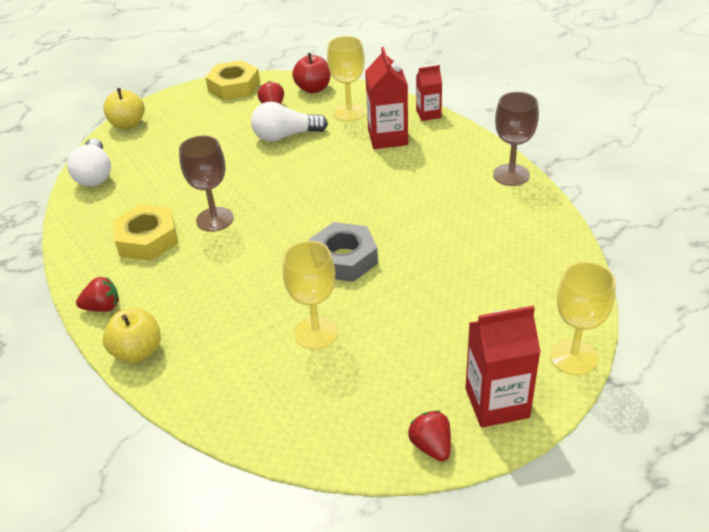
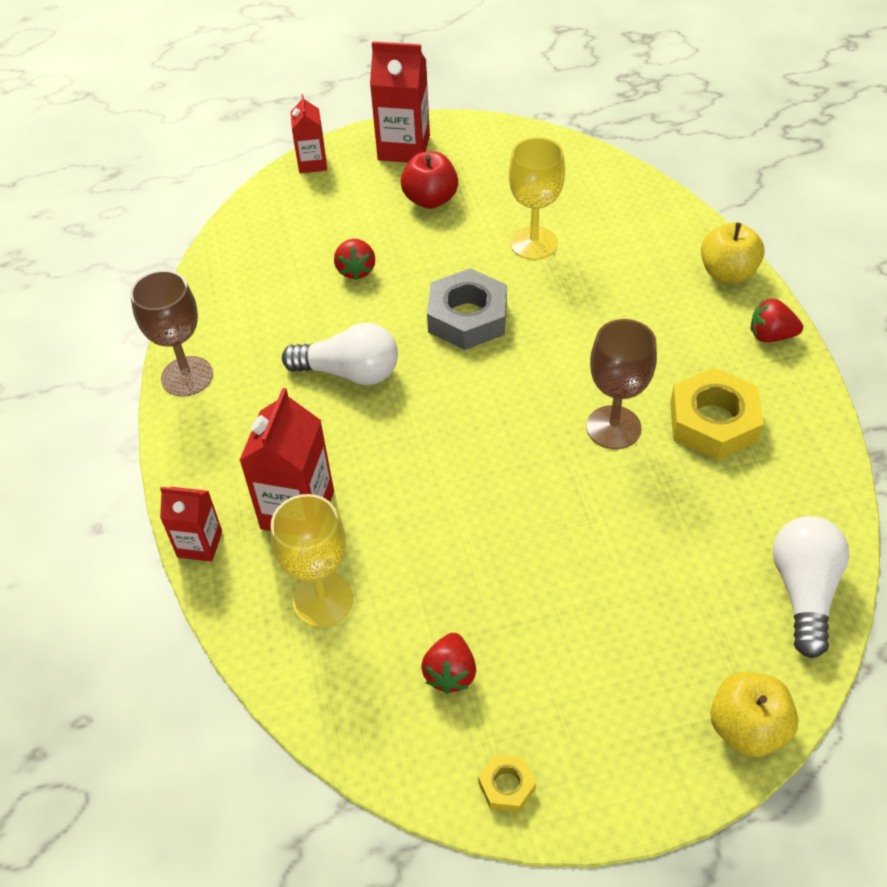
camera: 160 degrees left, 10 degrees up
(234, 86) = (506, 786): yellow nut -> yellow nut, size x0.48
(285, 136) = (456, 575): white light bulb -> white light bulb (349, 372)
(313, 89) = (351, 705): red apple -> red apple (430, 199)
(431, 446) = (476, 134): red strawberry -> red strawberry (356, 270)
(573, 357) = (312, 163): yellow goblet -> red carton

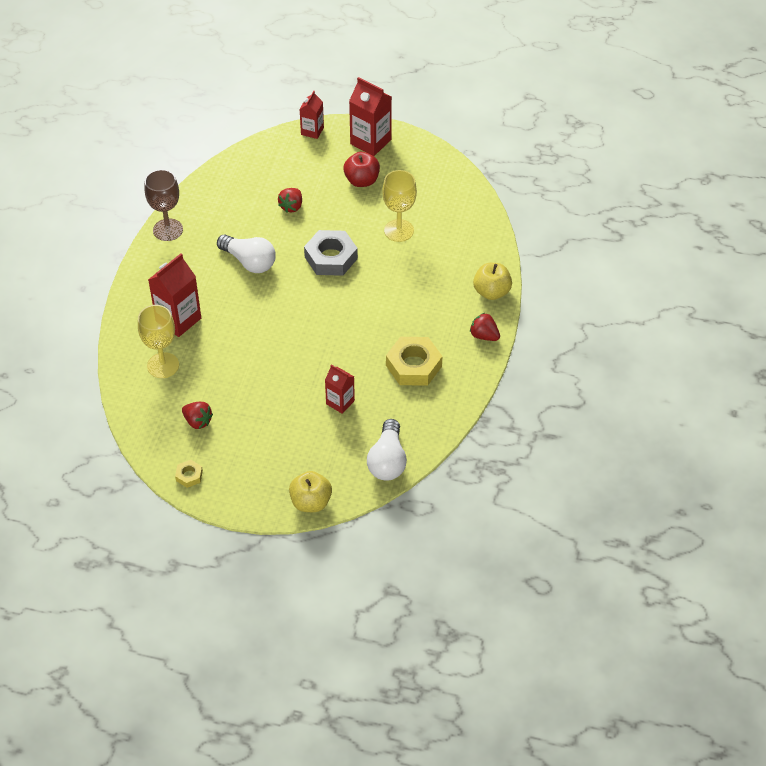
camera: 25 degrees right, 0 degrees up
(200, 544) = (123, 316): red carton -> red carton (340, 402)
(450, 673) = (197, 421): red strawberry -> red strawberry turned 90 degrees counterclockwise
(613, 427) = (360, 347): brown goblet -> none
(803, 591) = (387, 461): white light bulb -> white light bulb turned 150 degrees clockwise

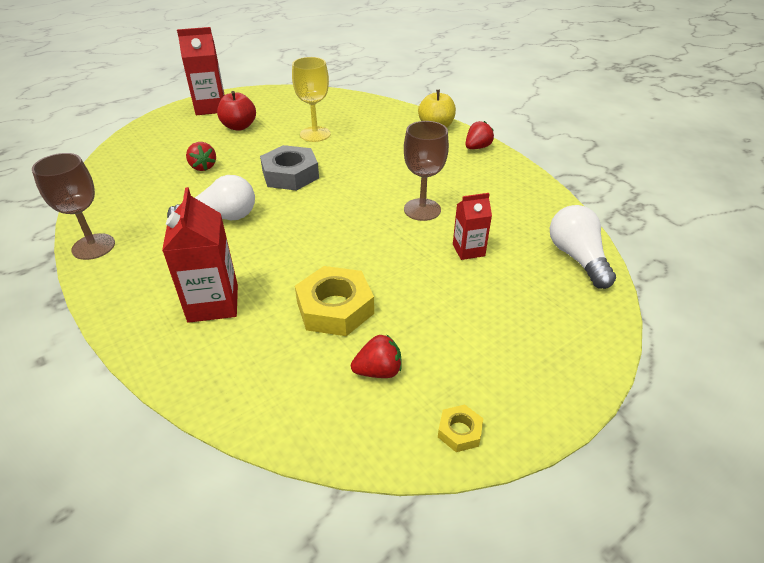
camera: 50 degrees left, 10 degrees down
(163, 365) = (257, 353): yellow goblet -> none
(311, 502) = (595, 340): yellow apple -> none
(312, 131) = (151, 123): red carton -> none
(362, 353) = (422, 209): none -> brown goblet
(387, 461) = (577, 258): white light bulb -> white light bulb turned 150 degrees counterclockwise
(413, 366) = (470, 191): yellow nut -> yellow nut (335, 308)
(484, 336) = (477, 147): red strawberry -> red strawberry turned 150 degrees clockwise

